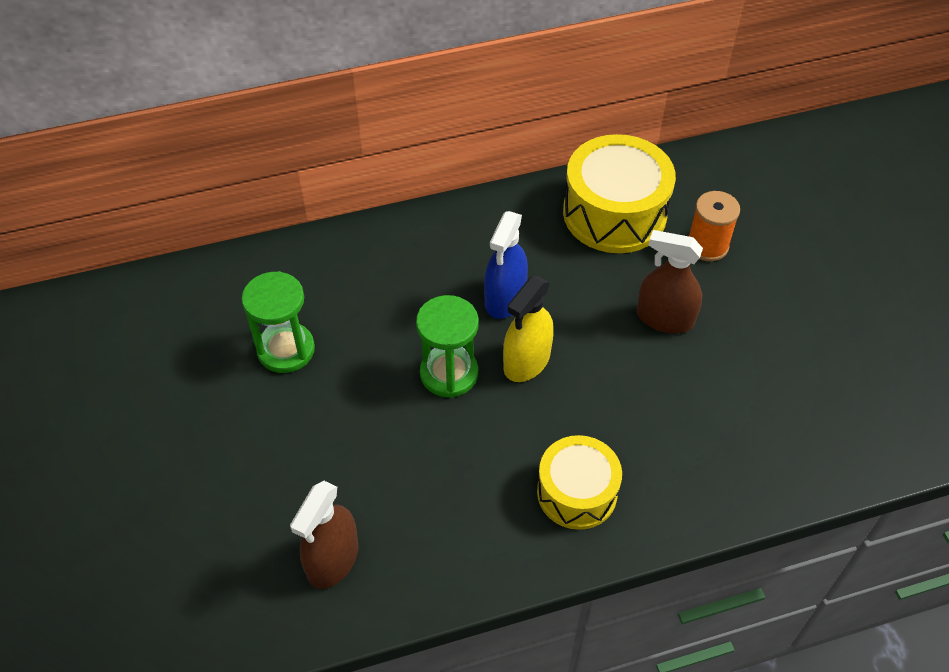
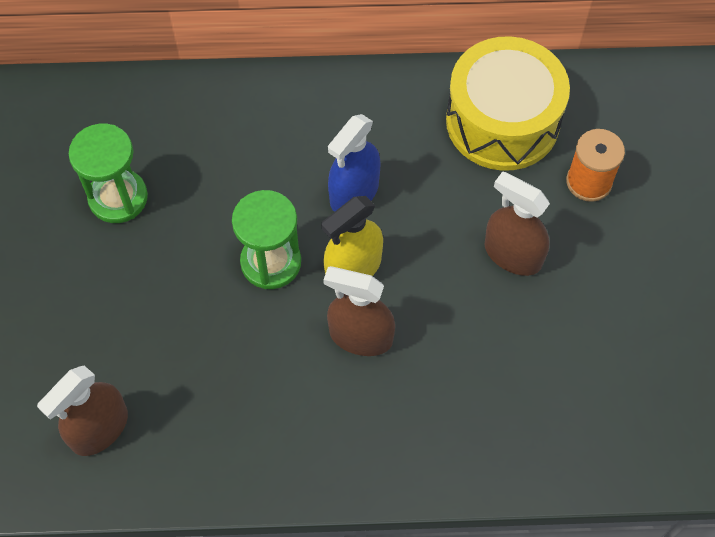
camera: 15 degrees right, 10 degrees up
(554, 418) = (360, 336): none -> brown spray bottle
(577, 492) = (356, 421): yellow drum -> none

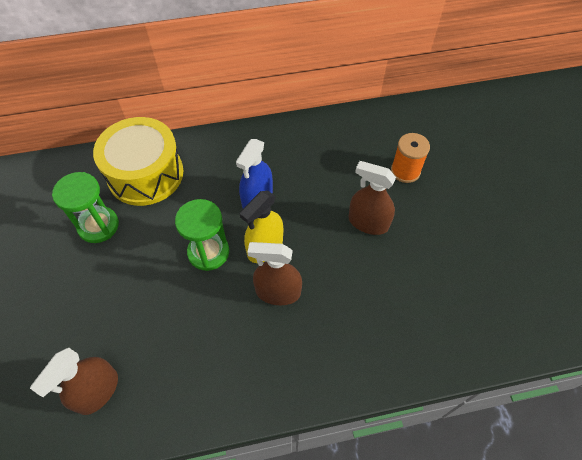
camera: 10 degrees left, 5 degrees down
(502, 121) = (343, 143): yellow drum -> yellow drum (145, 174)

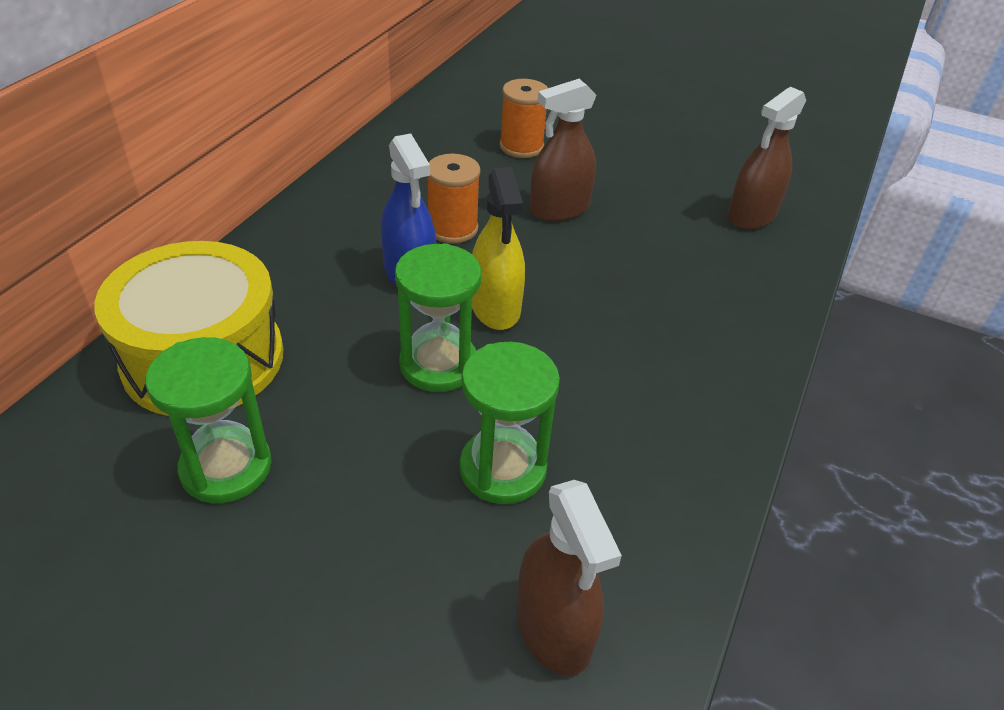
camera: 55 degrees left, 15 degrees down
(166, 318) = (503, 469): none -> green hourglass
(278, 292) = (578, 333): brown spray bottle -> brown spray bottle (752, 215)
(305, 192) = (452, 228): none -> orange spool

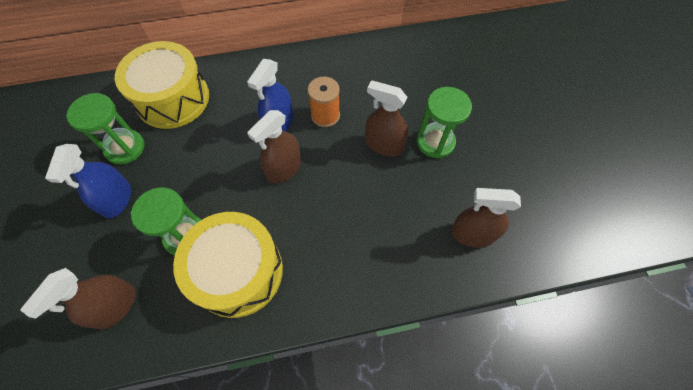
camera: 55 degrees right, 20 degrees up
(327, 529) = (117, 199): none -> blue spray bottle
(438, 364) = (229, 173): green hourglass -> green hourglass (435, 142)
(495, 307) = (284, 168): yellow spray bottle -> brown spray bottle
(521, 146) = (421, 96): orange spool -> none
(624, 438) = (238, 272): none -> yellow drum

